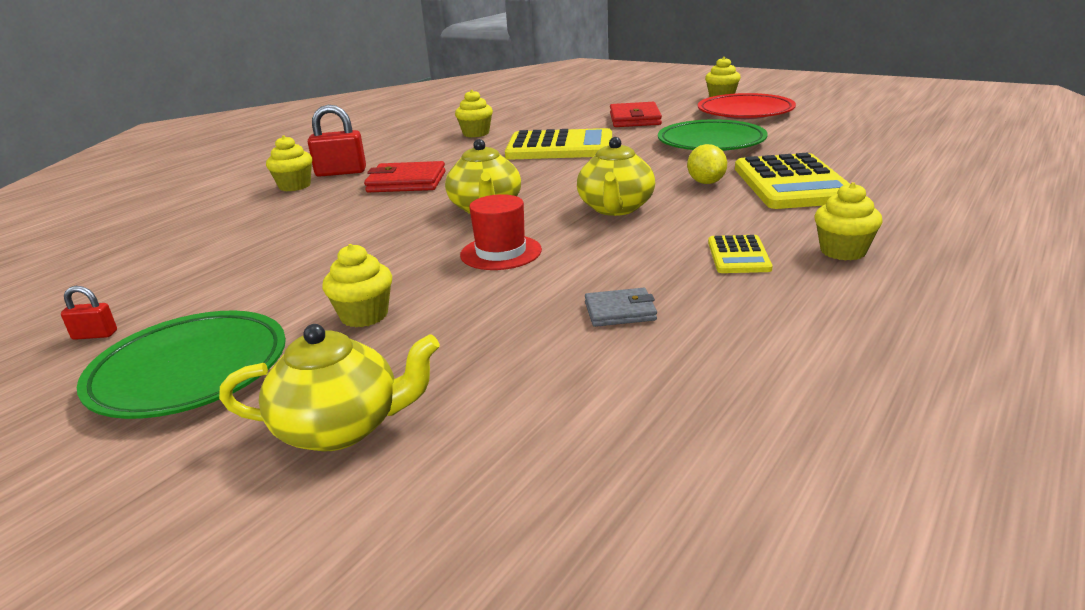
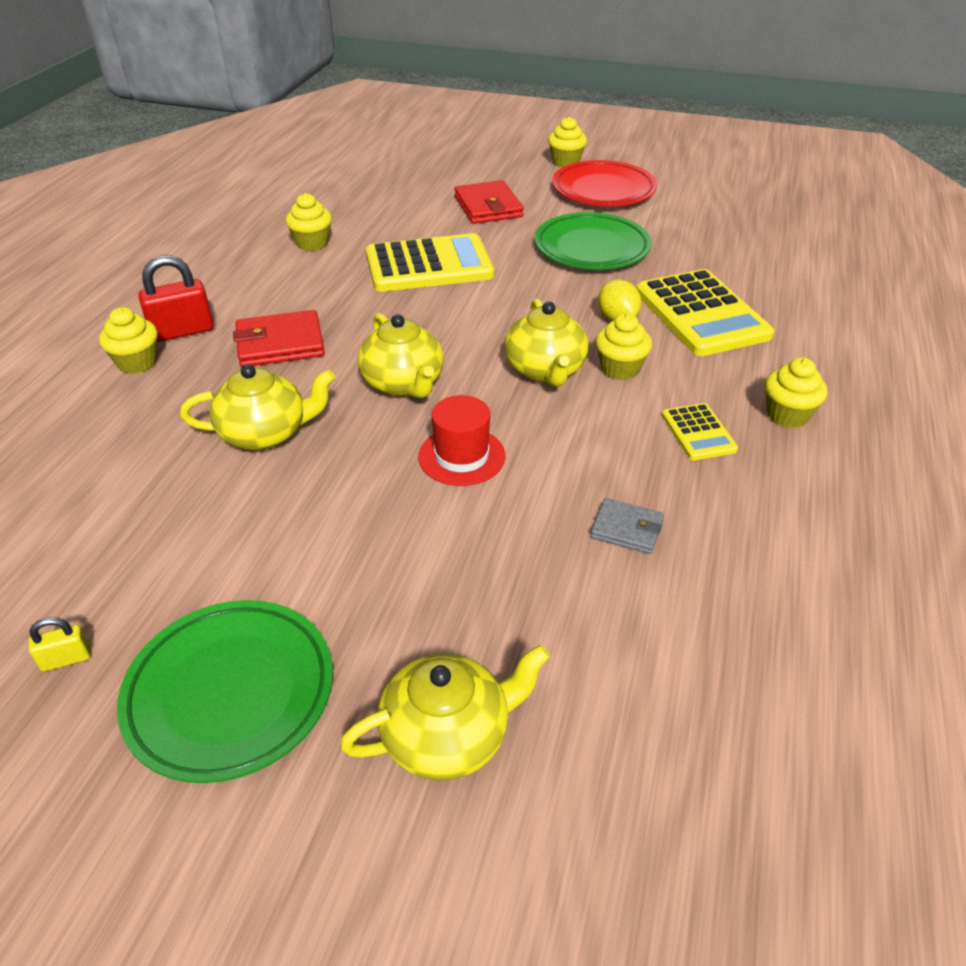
camera: 20 degrees left, 15 degrees up
(95, 335) = (66, 659): red padlock -> yellow padlock
(353, 228) = (266, 433): none -> yellow teapot
(364, 315) = (371, 576): yellow cupcake -> yellow cupcake (620, 369)
(620, 311) = (626, 529): grey wallet -> grey wallet turned 45 degrees clockwise

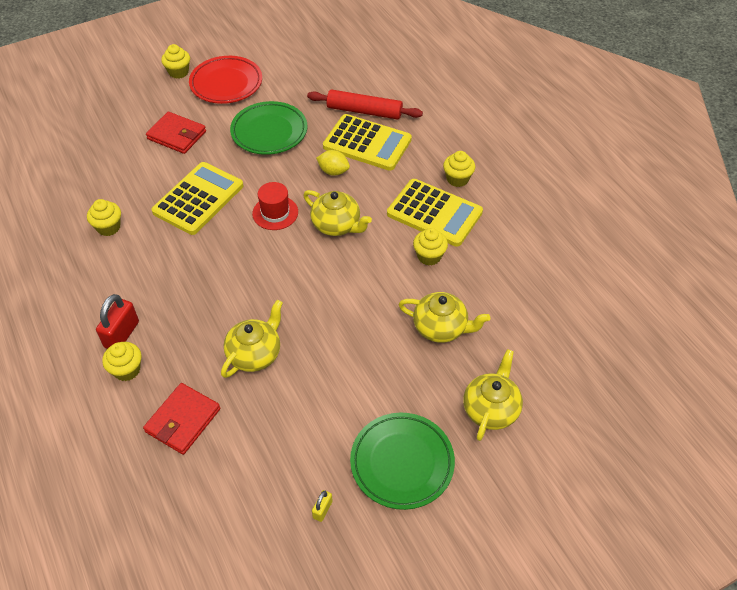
camera: 45 degrees left, 10 degrees up
(280, 344) = (188, 302): red wallet -> red wallet (183, 420)
(404, 383) = (282, 279): yellow teapot -> yellow teapot (441, 327)
(461, 456) = (356, 297): red hat -> red hat (275, 213)
(620, 369) = (367, 201): yellow cupcake -> yellow cupcake (429, 256)
(626, 529) = (457, 280): grey wallet -> none
(698, 432) = (434, 213): yellow calculator -> yellow calculator, size x2.03
(741, 283) = (364, 111): none -> red rolling pin

